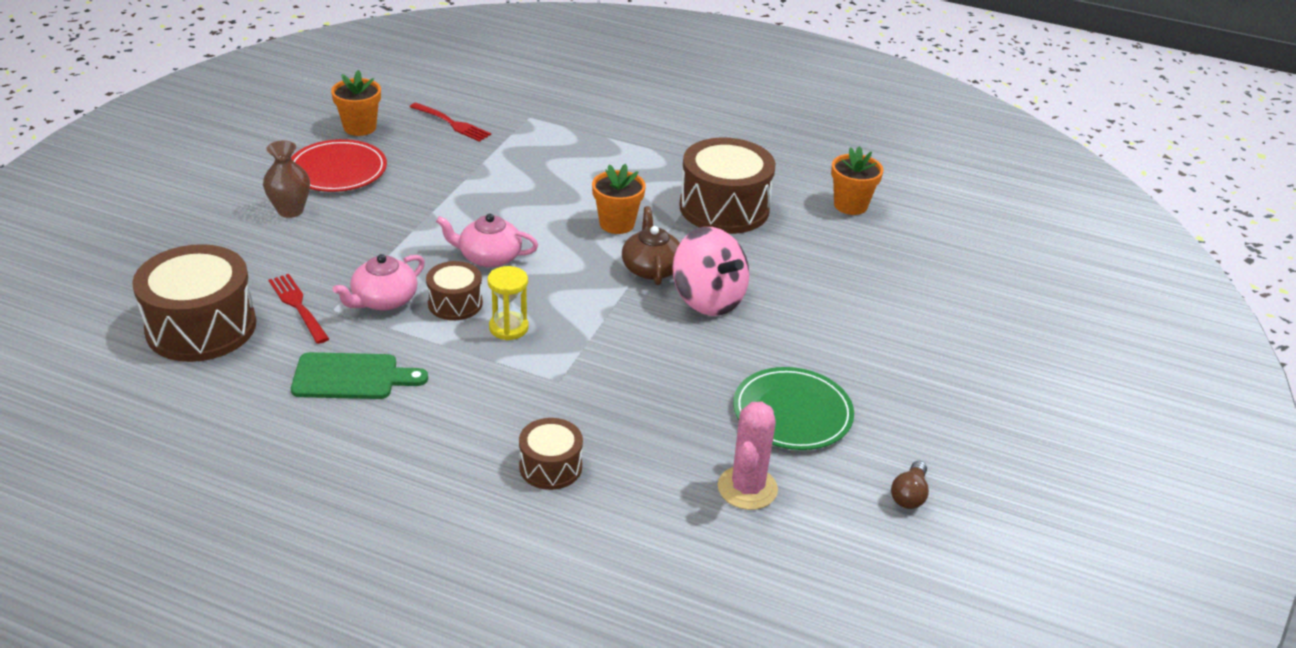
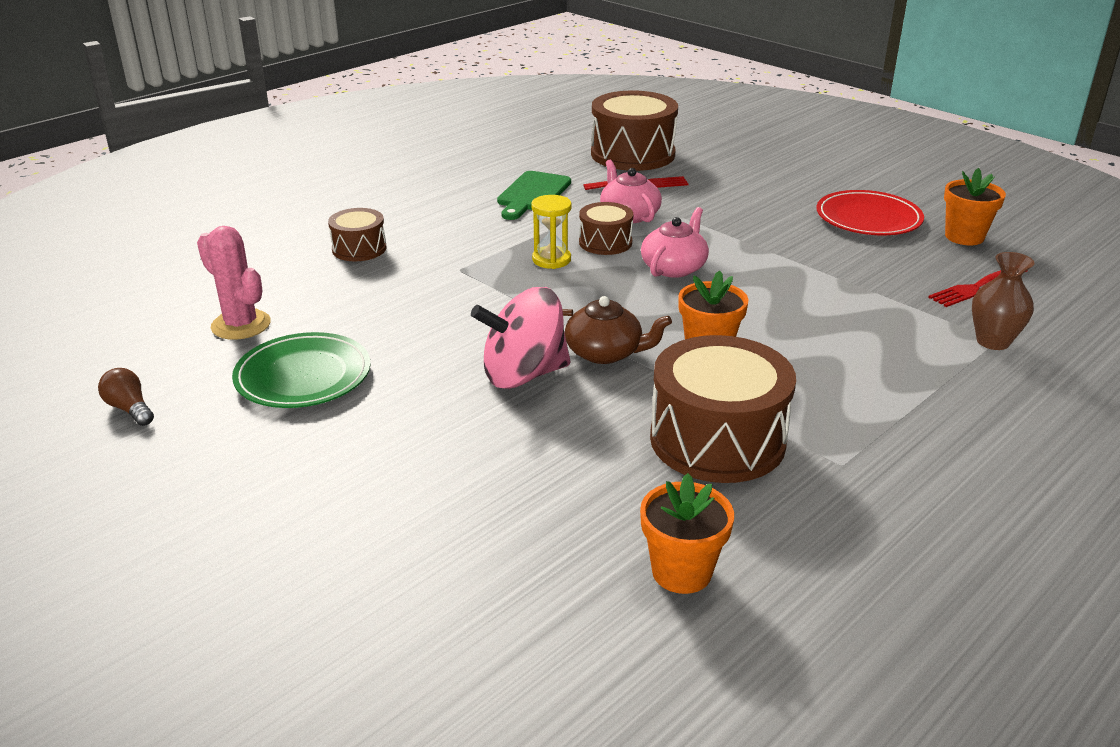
camera: 115 degrees right, 5 degrees down
(290, 210) = (795, 193): brown vase -> brown vase (993, 341)

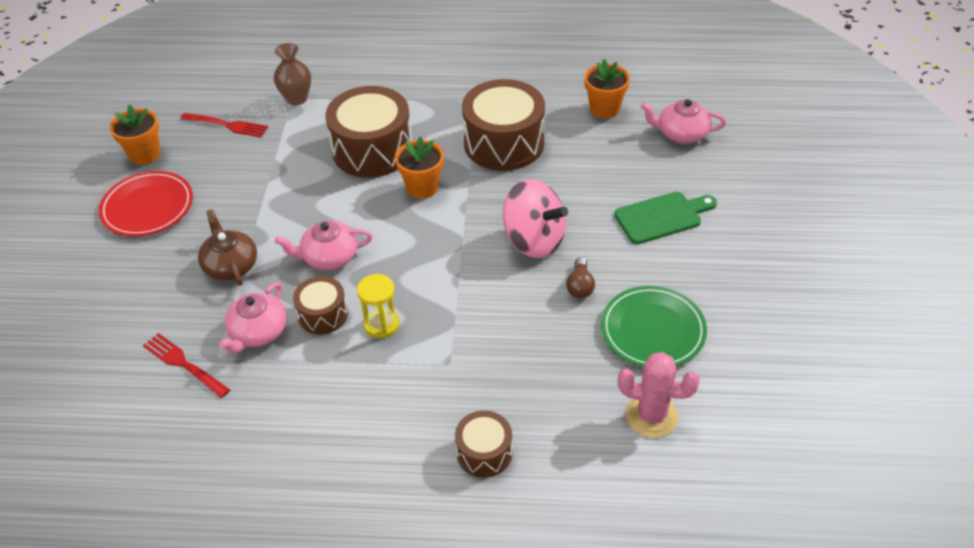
camera: 130 degrees left, 15 degrees up
(130, 409) = (777, 377): brown light bulb -> brown light bulb (580, 286)
(241, 325) = (651, 416): pink cactus -> pink cactus turned 75 degrees counterclockwise
(523, 613) = (681, 133): none -> pink teapot
(532, 194) = (269, 422): green cutting board -> green cutting board (662, 217)
(605, 352) = (472, 224): brown teapot -> brown teapot (230, 265)
(632, 154) = (105, 416): brown drum -> brown drum (372, 150)

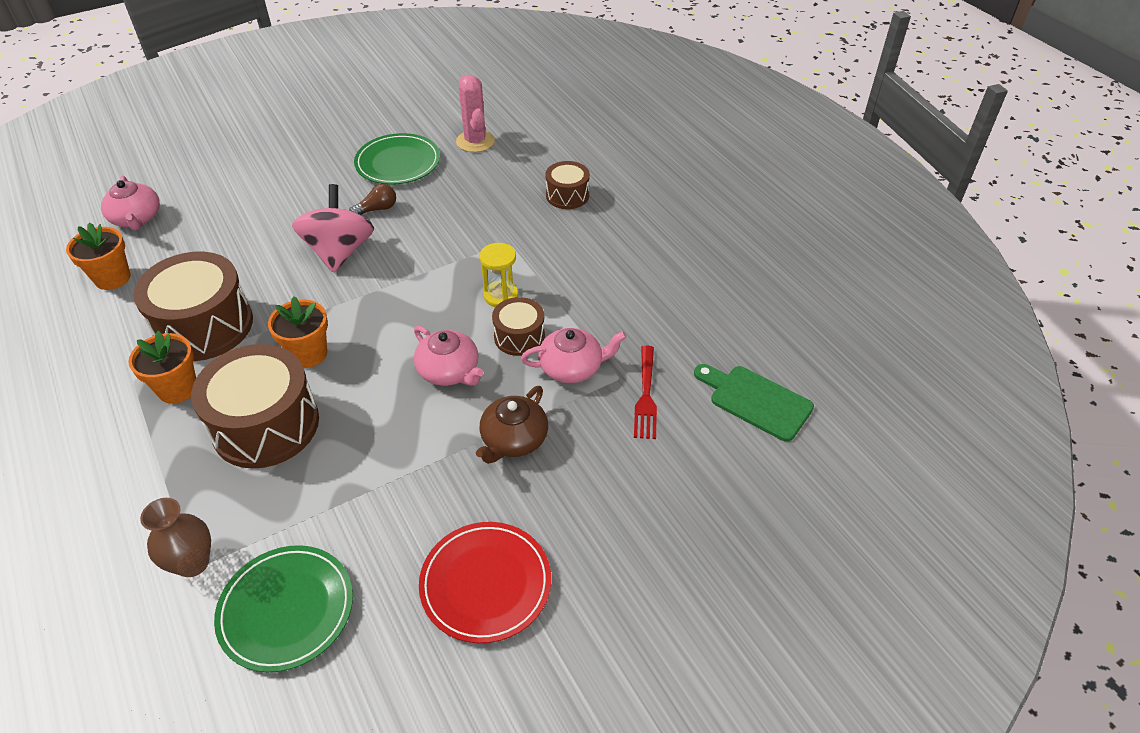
camera: 125 degrees left, 0 degrees up
(145, 154) = (396, 668): orange flower pot -> orange flower pot (178, 389)
(226, 125) = (286, 610): red fork -> green plate
(662, 217) = (266, 195): green cutting board -> green cutting board (756, 400)

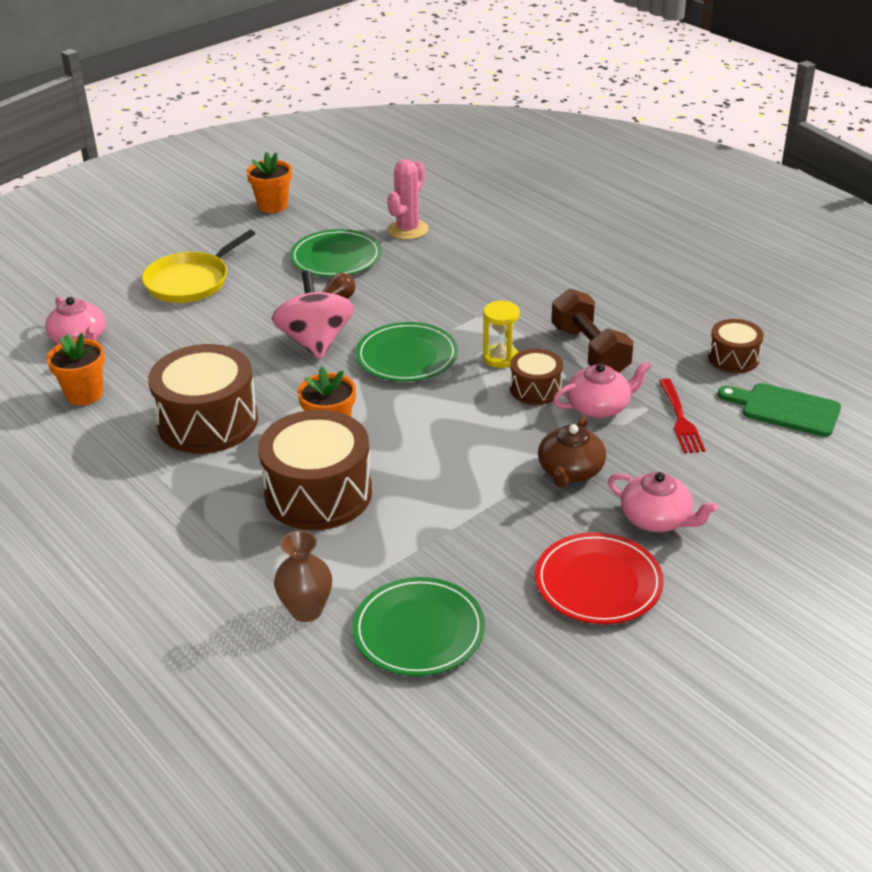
camera: 10 degrees left, 10 degrees down
(178, 389) = (210, 477): orange flower pot -> orange flower pot (273, 205)
(260, 170) = (190, 281): none -> yellow pan
(415, 281) = (407, 356): none -> green plate
(449, 371) = (480, 425): pink teapot -> pink teapot (656, 519)
(475, 141) = (408, 230): pink cactus -> pink cactus turned 60 degrees clockwise
(567, 195) = (526, 266): brown drum -> brown drum (733, 358)
(589, 300) = (590, 351): none -> brown dumbbell

